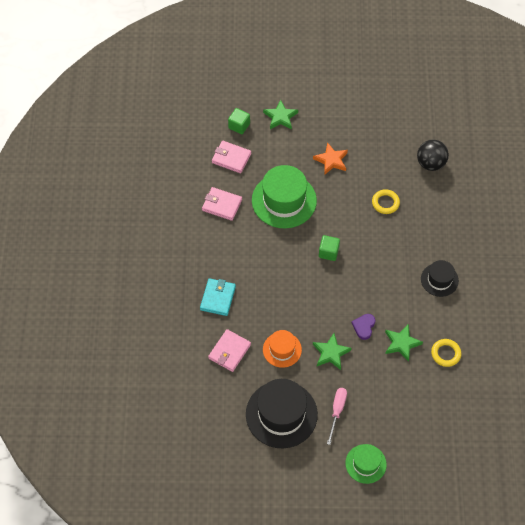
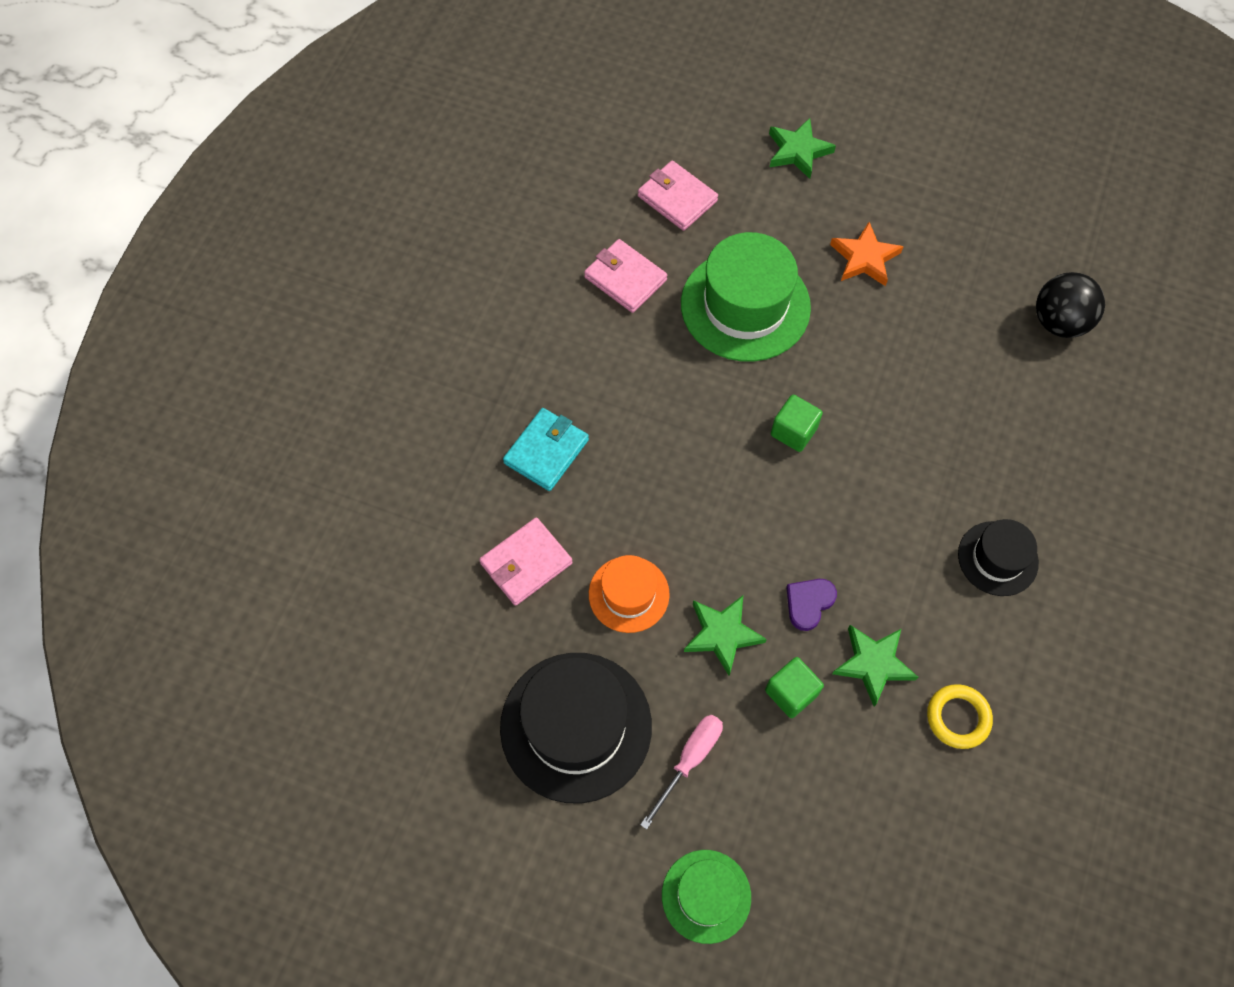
camera: 20 degrees right, 5 degrees up
(239, 126) = (715, 145): green cube -> green cube (791, 692)
(385, 203) = (941, 371): yellow ring -> none

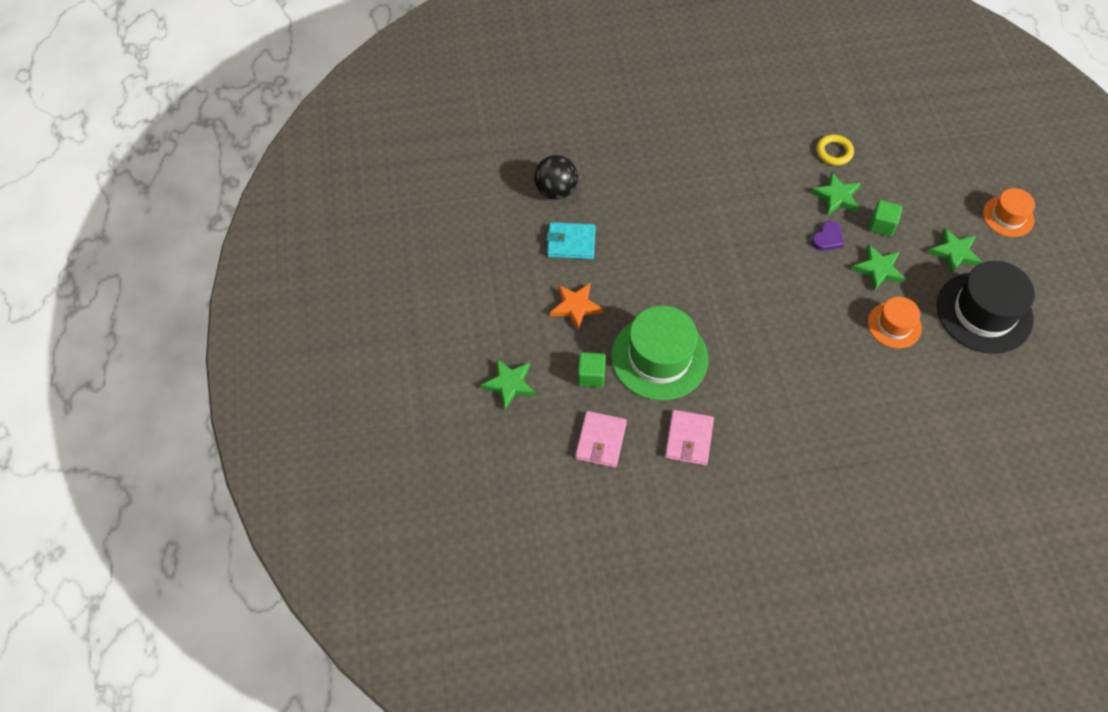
camera: 120 degrees left, 5 degrees down
(526, 563) = (921, 387): pink wallet -> none
(546, 451) = (845, 416): turquoise wallet -> turquoise wallet (571, 243)
(689, 760) = (954, 253): pink screwdriver -> green star
(706, 896) = (1008, 216): green hat -> orange hat
(793, 431) = (729, 291): green cube -> green cube (591, 376)
(809, 603) = (827, 238): purple heart -> purple heart turned 60 degrees counterclockwise
(997, 558) = (733, 166): black hat -> none

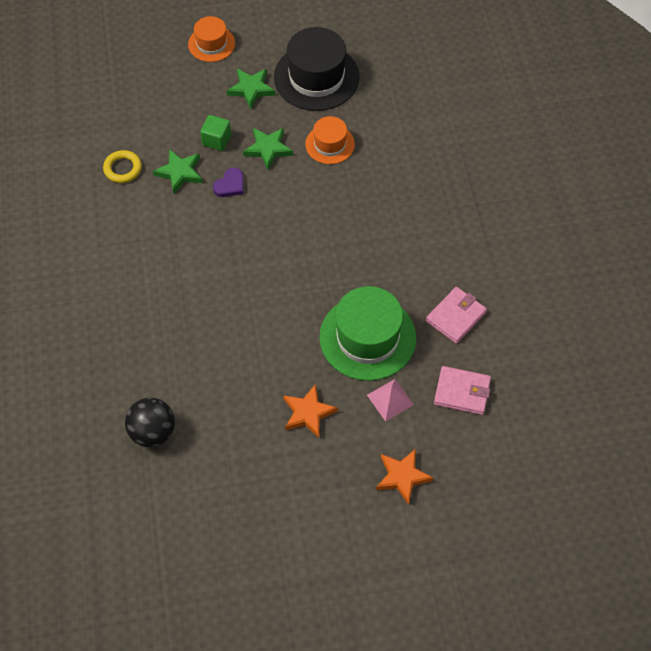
camera: 90 degrees left, 0 degrees up
(509, 384) = (402, 477): green star -> orange star
(571, 243) = (225, 417): turquoise wallet -> none
(591, 376) = (390, 399): green cube -> pink pyramid
(689, 439) = (456, 316): pink wallet -> pink wallet turned 60 degrees counterclockwise
(827, 238) = (230, 185): purple heart -> purple heart turned 90 degrees clockwise

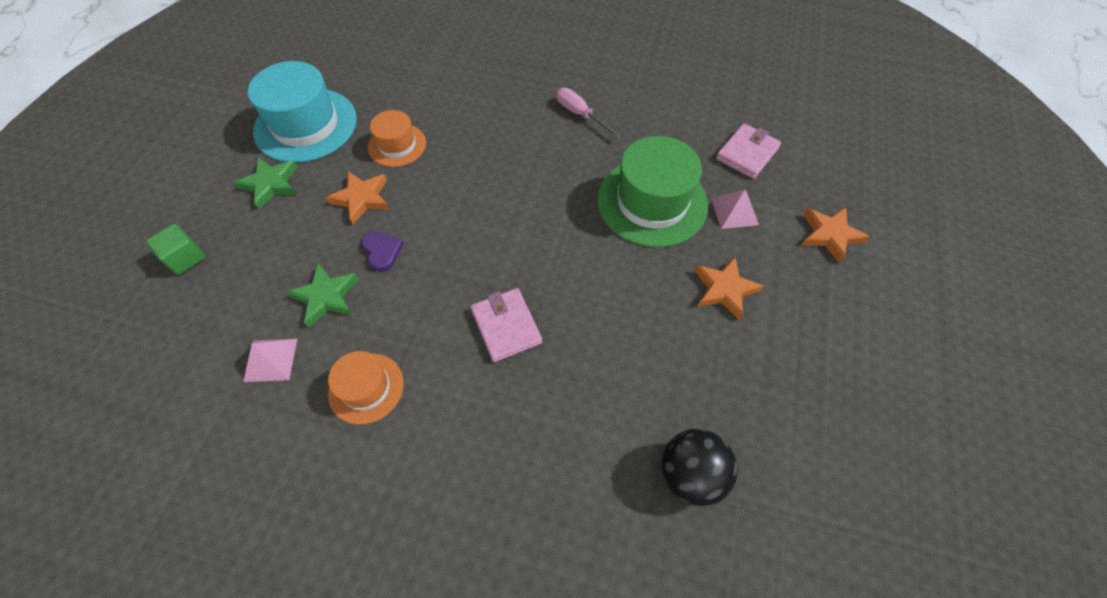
camera: 65 degrees left, 0 degrees up
(123, 169) = (270, 359): yellow ring -> pink pyramid
(211, 44) = (176, 197): orange hat -> orange hat (366, 388)
(216, 140) = (310, 242): green cube -> green cube (185, 258)
(268, 149) = (362, 198): green star -> orange star
(316, 77) = (306, 125): black hat -> turquoise hat
(436, 252) = (580, 114): none -> pink screwdriver
(456, 316) = (660, 127): pink wallet -> pink wallet (506, 326)

